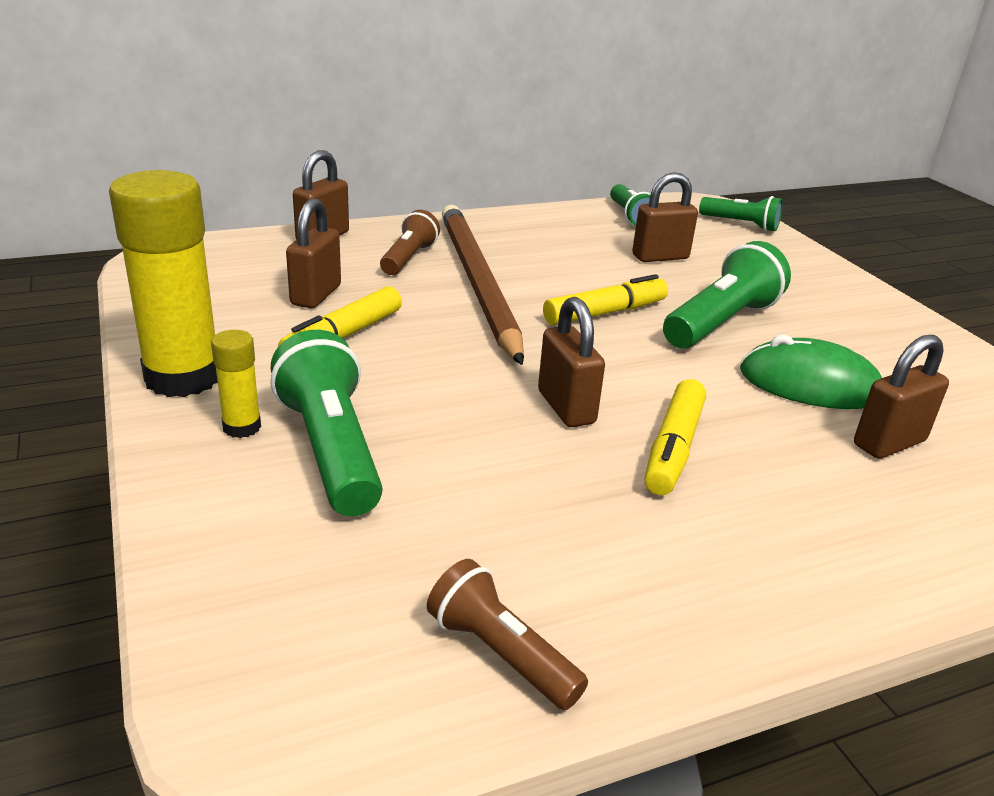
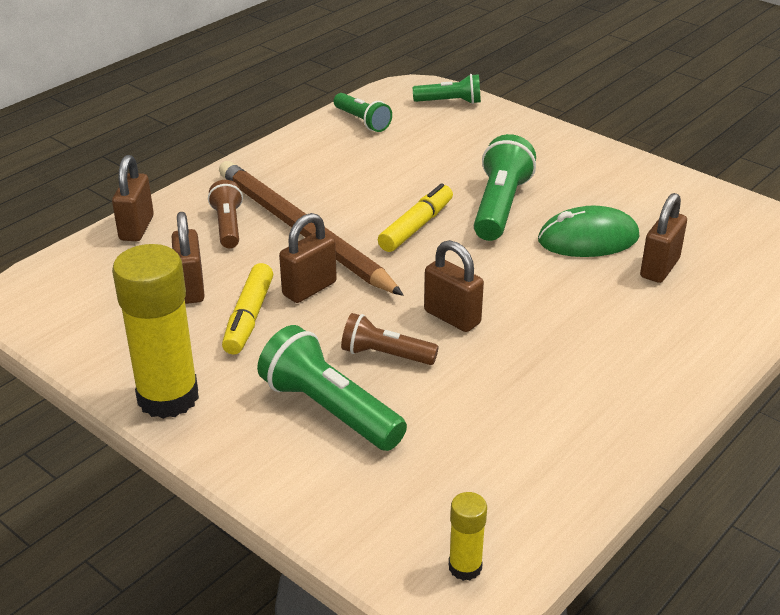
camera: 25 degrees left, 5 degrees up
(242, 427) = (253, 418): yellow glue stick -> yellow glue stick (465, 567)
(500, 654) = (543, 492): brown flashlight -> brown flashlight (385, 355)
(660, 257) = (415, 157): brown padlock -> brown padlock (309, 289)
(673, 448) = (540, 322): yellow marker -> none

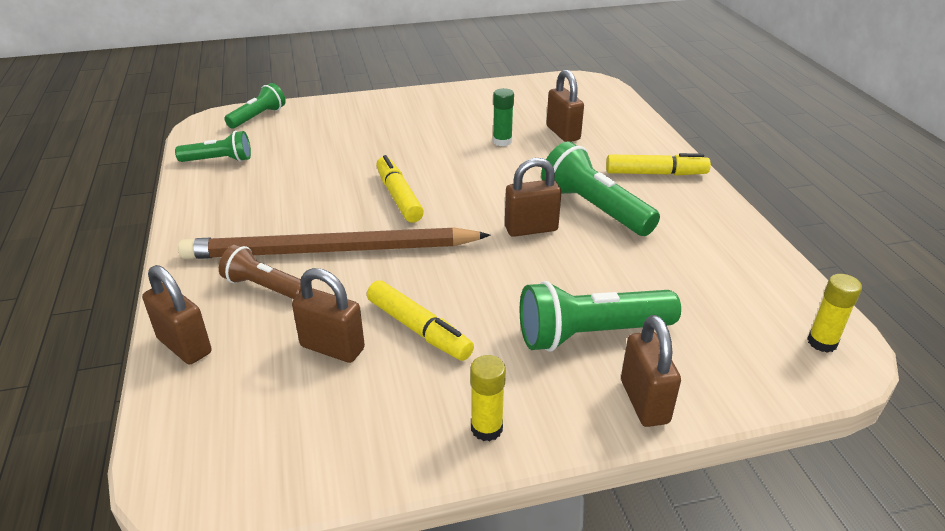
camera: 55 degrees left, 0 degrees up
(168, 397) = (486, 428): yellow glue stick -> yellow glue stick, size x0.47
(309, 289) = (417, 279): brown padlock -> brown padlock (644, 401)
(385, 355) = (546, 277): brown flashlight -> none
(499, 206) = (421, 155): green flashlight -> green flashlight (594, 208)
(588, 239) = (502, 141): green mouse -> green glue stick
(659, 358) = (655, 173): none -> yellow marker

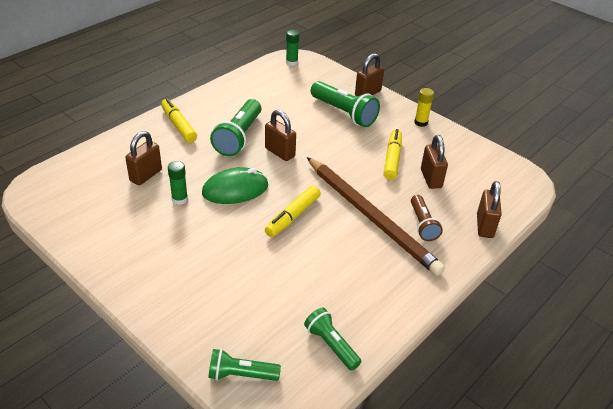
camera: 125 degrees left, 5 degrees up
(485, 176) = (235, 189): none -> green mouse
(822, 342) = (291, 62): yellow glue stick -> green glue stick

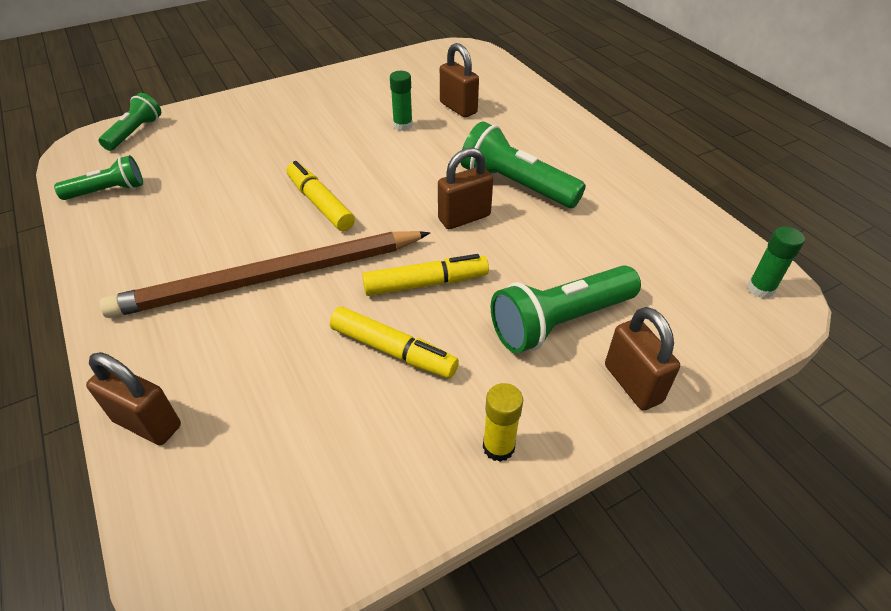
camera: 110 degrees right, 5 degrees up
(178, 125) = (559, 139): yellow marker -> yellow marker (425, 283)
(235, 189) = (400, 166): green mouse -> none
(422, 224) = (213, 334): brown flashlight -> none
(431, 178) = (311, 390): brown padlock -> none

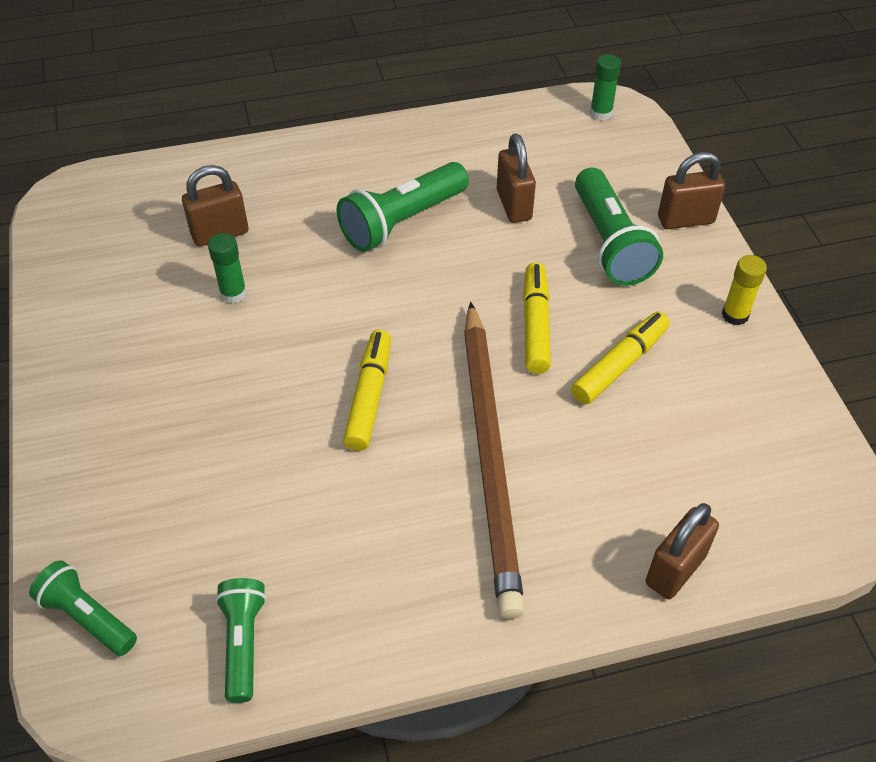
camera: 75 degrees left, 5 degrees up
(320, 203) = (369, 397): yellow marker -> yellow marker turned 120 degrees clockwise
(464, 218) = (442, 274): brown padlock -> brown padlock (514, 205)

